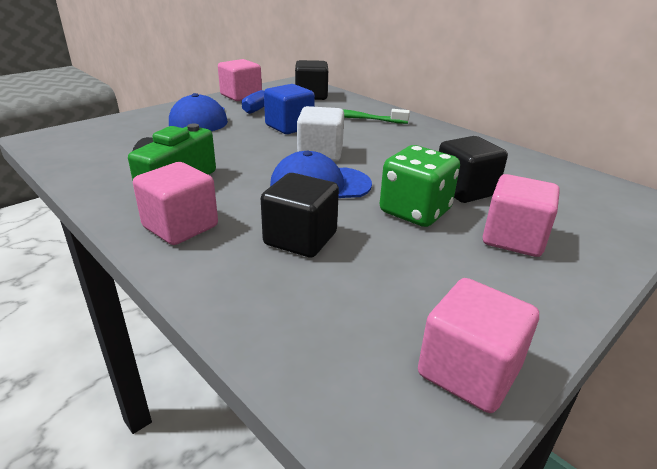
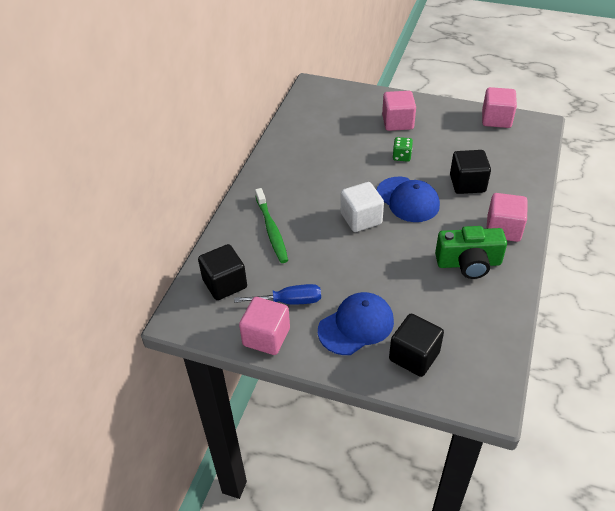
camera: 115 degrees left, 15 degrees up
(289, 127) = (323, 258): blue cube -> none
(415, 211) = (401, 156): green dice -> green dice, size x0.53
(464, 190) = (358, 145): black cube -> black cube (414, 356)

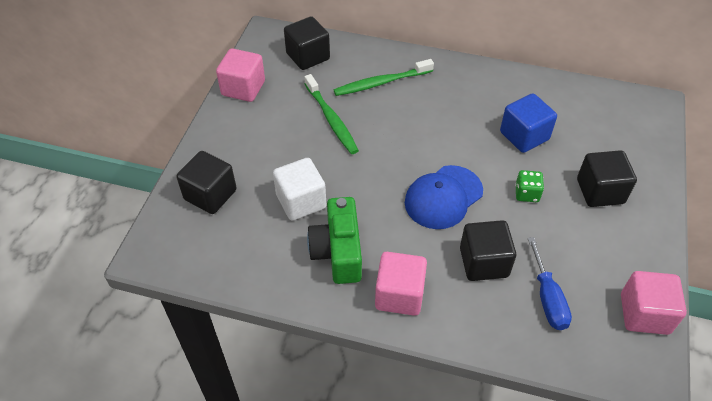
camera: 85 degrees right, 5 degrees up
(289, 301) = (285, 101): blue screwdriver -> blue screwdriver (547, 298)
(317, 266) = (331, 119): none -> green toothbrush
(343, 151) = (524, 136): none -> blue cube
(356, 325) = (252, 150): blue cap -> none
(361, 219) = (405, 153): white cube -> white cube (301, 201)
(397, 122) = (600, 191): pink cube -> black cube

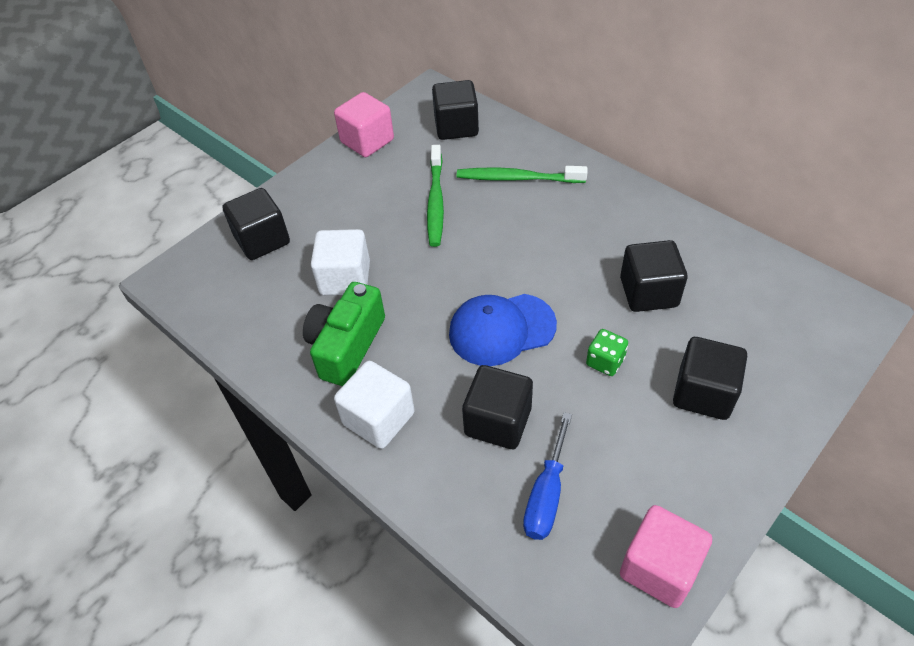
camera: 30 degrees right, 0 degrees up
(399, 295) = (379, 419): pink cube -> white cube
(524, 136) = (648, 292): blue cube -> black cube

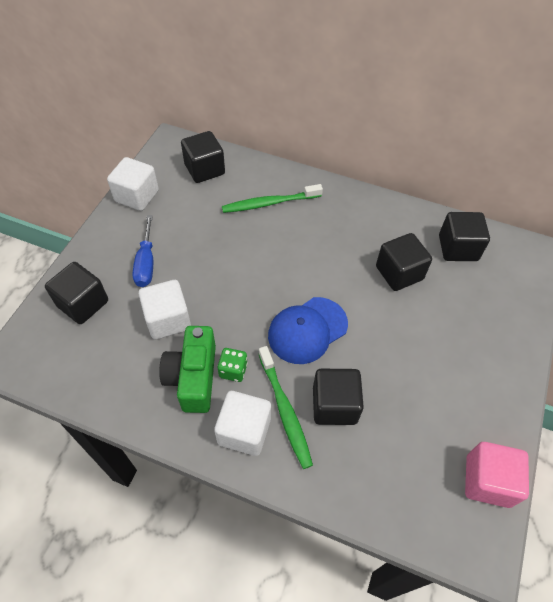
camera: 25 degrees left, 5 degrees up
(367, 141) = (137, 196): pink cube -> white cube
(435, 201) = (214, 236): green toothbrush -> green toothbrush (284, 410)
(546, 494) = (391, 452): blue screwdriver -> blue screwdriver (146, 263)
(605, 361) = (390, 335): green dice -> green dice (233, 370)
(703, 393) = (465, 340): black cube -> black cube (458, 248)

